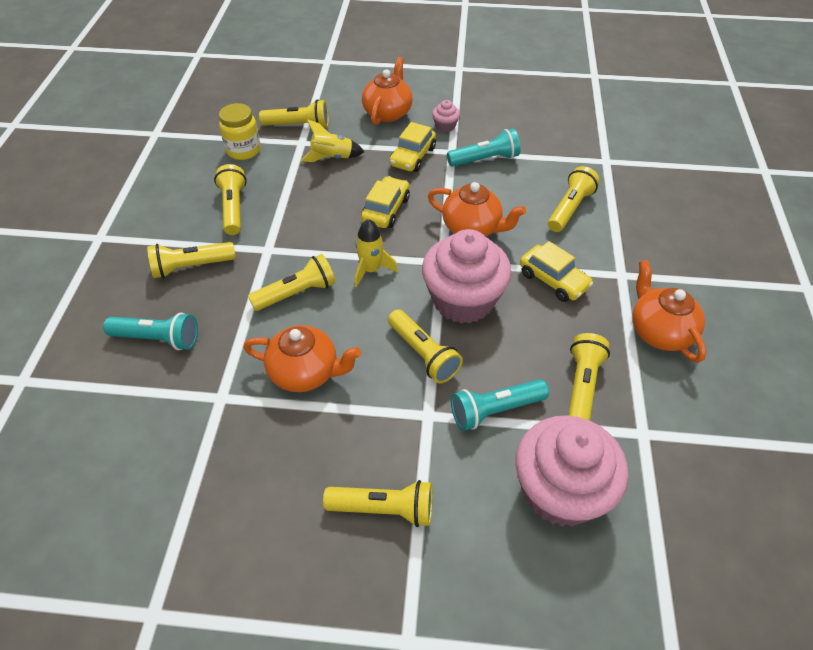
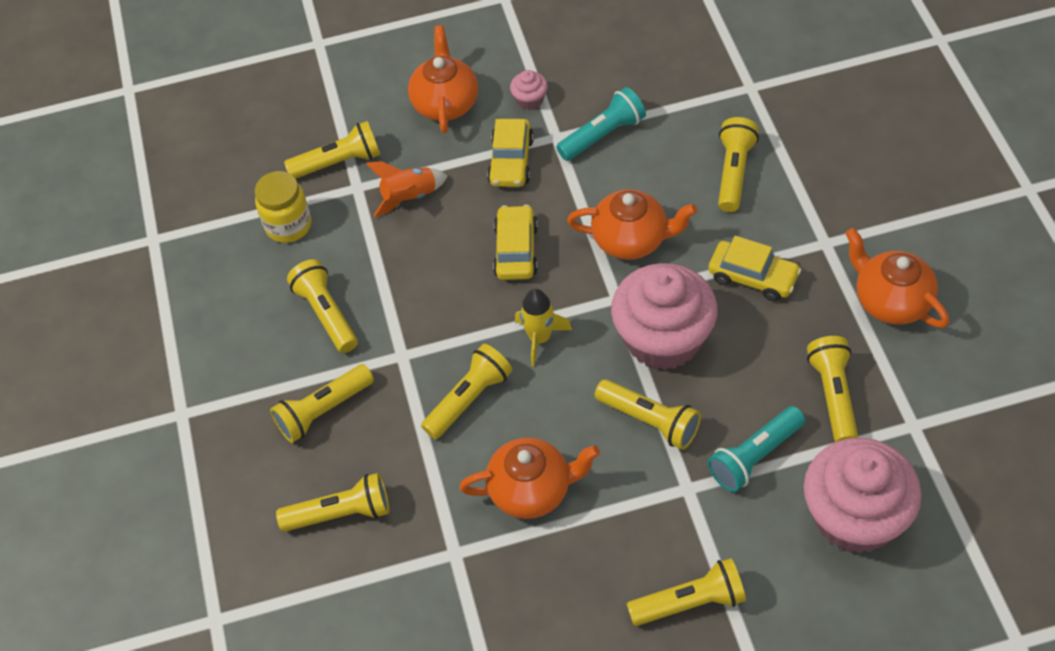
camera: 15 degrees left, 5 degrees up
(158, 339) = (340, 514): turquoise flashlight -> yellow flashlight
(332, 157) = (409, 197): yellow rocket -> orange rocket

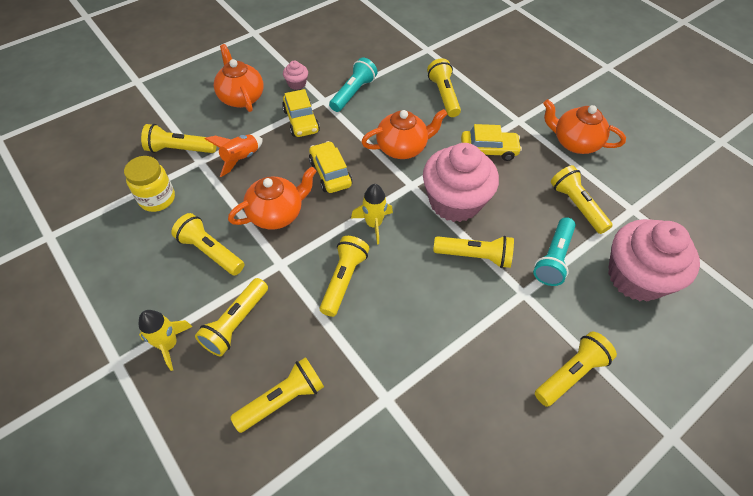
camera: 30 degrees left, 0 degrees up
(242, 411) = (169, 344): none -> yellow rocket
(339, 162) = (180, 149): yellow flashlight -> yellow flashlight turned 135 degrees counterclockwise
(531, 490) = (419, 330): orange teapot -> orange teapot (276, 214)

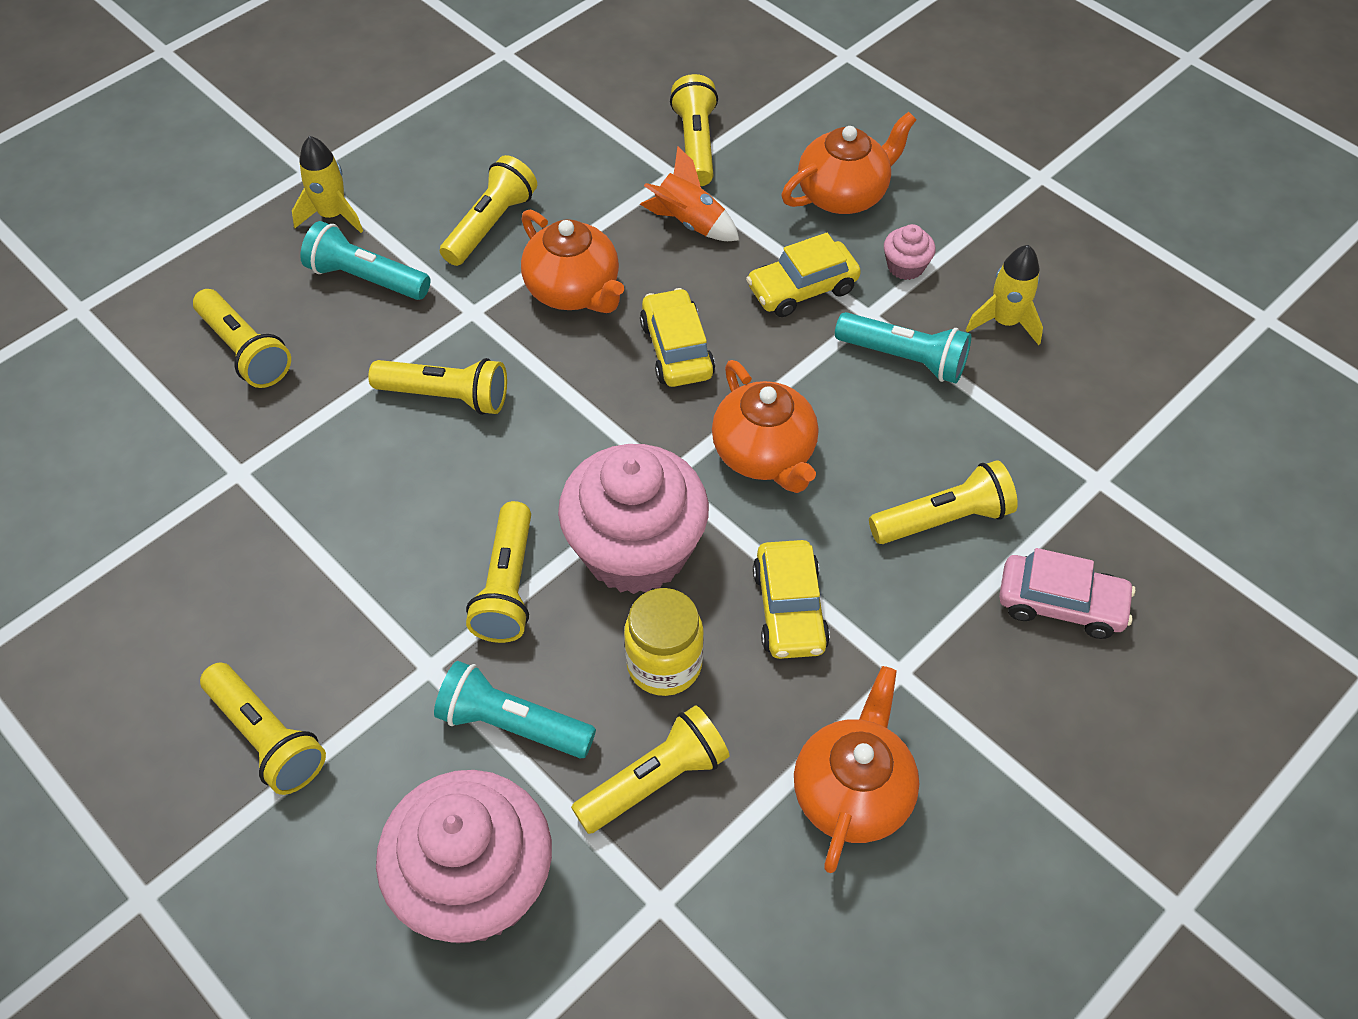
camera: 85 degrees right, 0 degrees up
(157, 199) = (586, 143): yellow jar -> yellow jar (664, 664)
(236, 323) = (366, 278): yellow flashlight -> turquoise flashlight
(330, 173) = (676, 349): yellow car -> yellow car turned 75 degrees counterclockwise
(373, 224) = (565, 425): yellow rocket -> yellow rocket (1005, 322)
(486, 70) = (1061, 604): none -> pink car

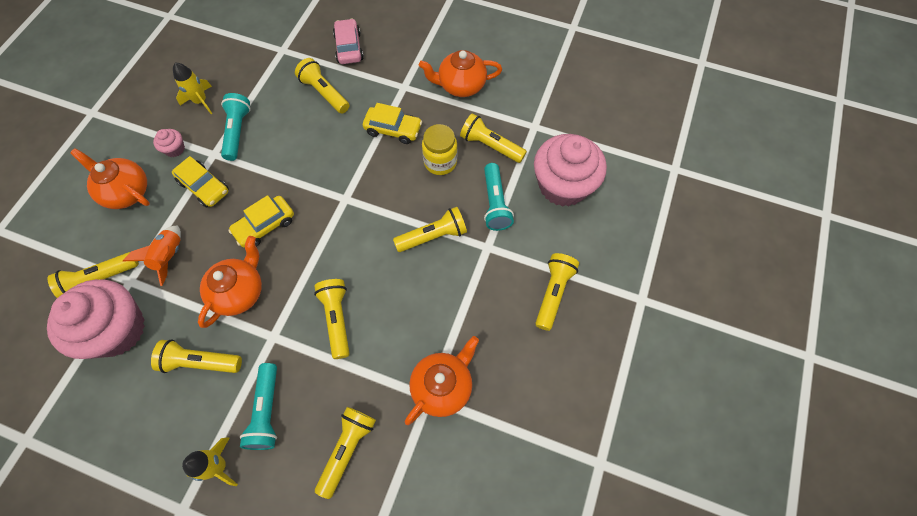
camera: 115 degrees left, 10 degrees up
(635, 550) = (390, 195): pink cupcake -> pink cupcake (117, 330)
(764, 454) = (316, 166): orange teapot -> orange teapot (442, 386)
(789, 609) = (393, 129): yellow car -> yellow car turned 45 degrees clockwise

